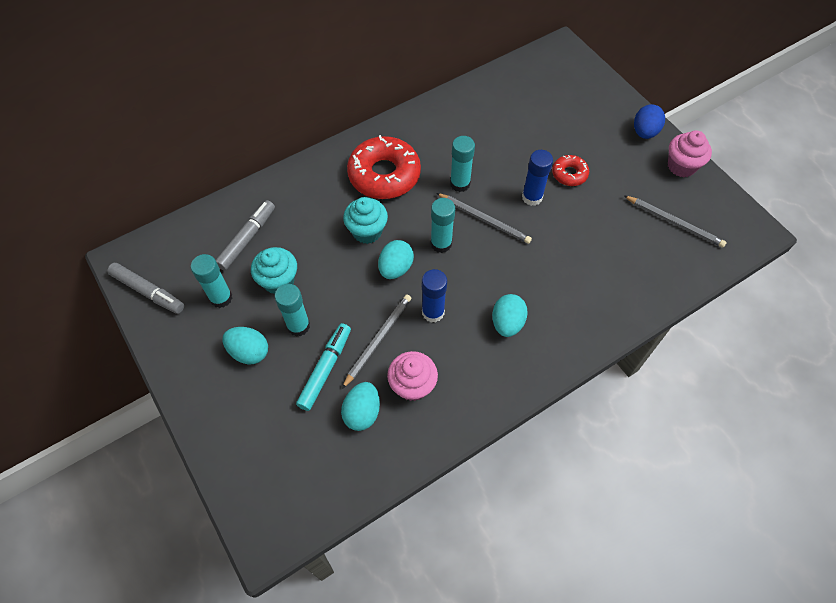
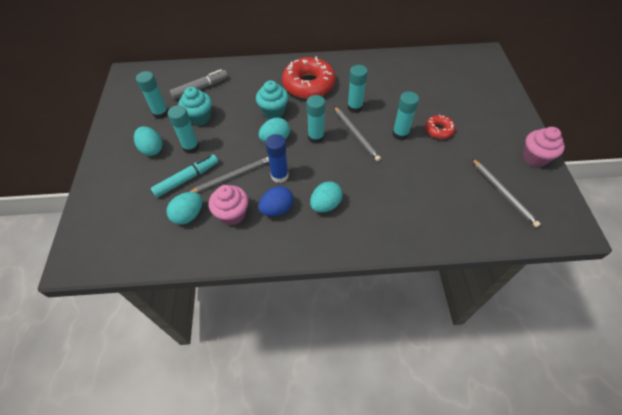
camera: 30 degrees right, 5 degrees down
(148, 292) = (126, 94): grey marker -> none
(532, 197) = (400, 134): blue glue stick -> turquoise glue stick
(644, 132) = (517, 125): blue egg -> blue egg (277, 209)

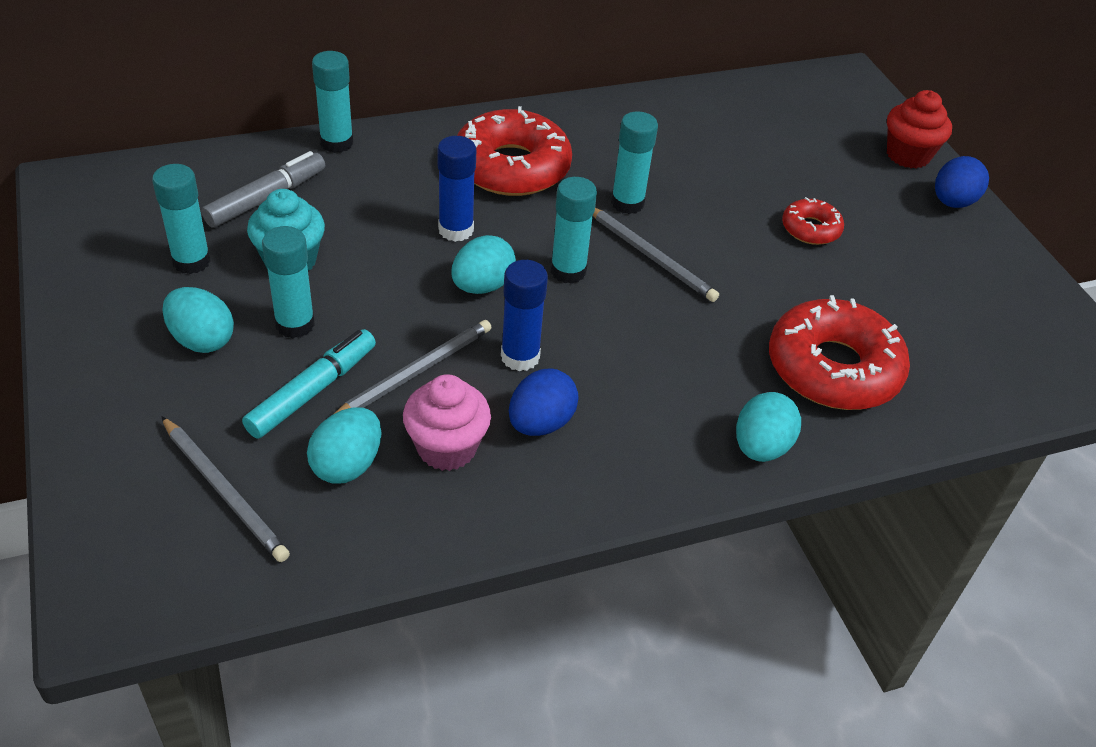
camera: 20 degrees left, 10 degrees down
(273, 111) = (456, 230): turquoise cupcake -> blue glue stick
(325, 205) = (639, 400): turquoise egg -> turquoise egg (761, 447)
(400, 134) = (739, 245): turquoise glue stick -> turquoise glue stick (336, 143)
(424, 203) = (833, 368): none -> red donut
(502, 97) = (908, 155): none -> red cupcake
(503, 193) = (971, 330): grey pencil -> grey pencil (224, 491)
(517, 124) = (952, 202): none -> blue egg
(534, 158) = (1003, 259): pink cupcake -> none

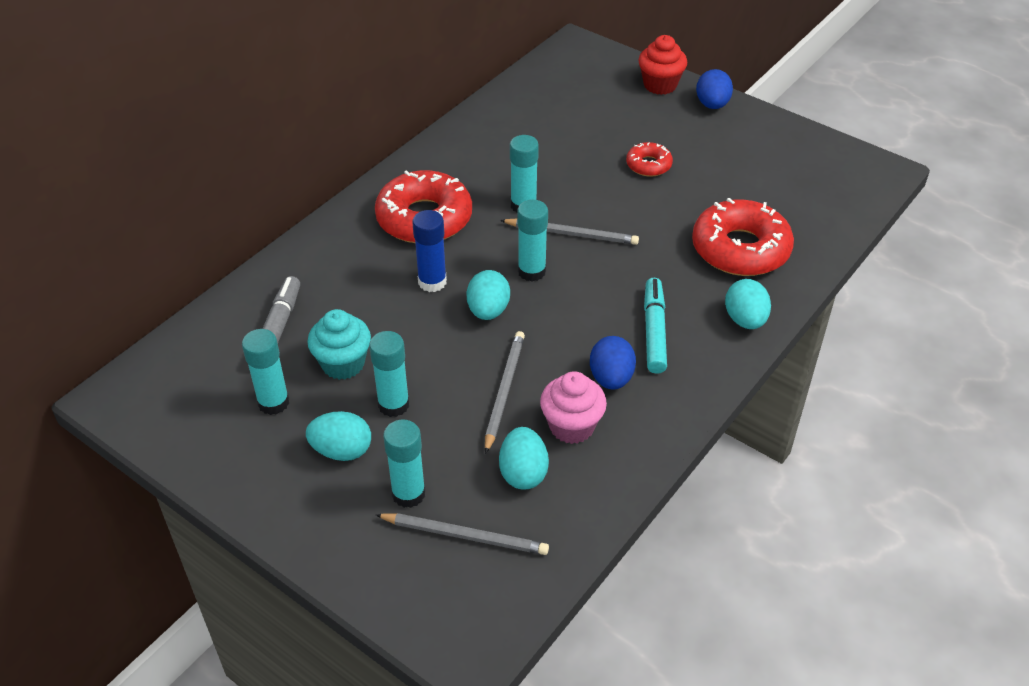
camera: 30 degrees left, 0 degrees up
(313, 391) = (452, 441): turquoise marker -> turquoise marker (654, 331)
(336, 143) = (284, 262): turquoise glue stick -> turquoise glue stick (408, 494)
(520, 357) = (558, 344): blue glue stick -> none

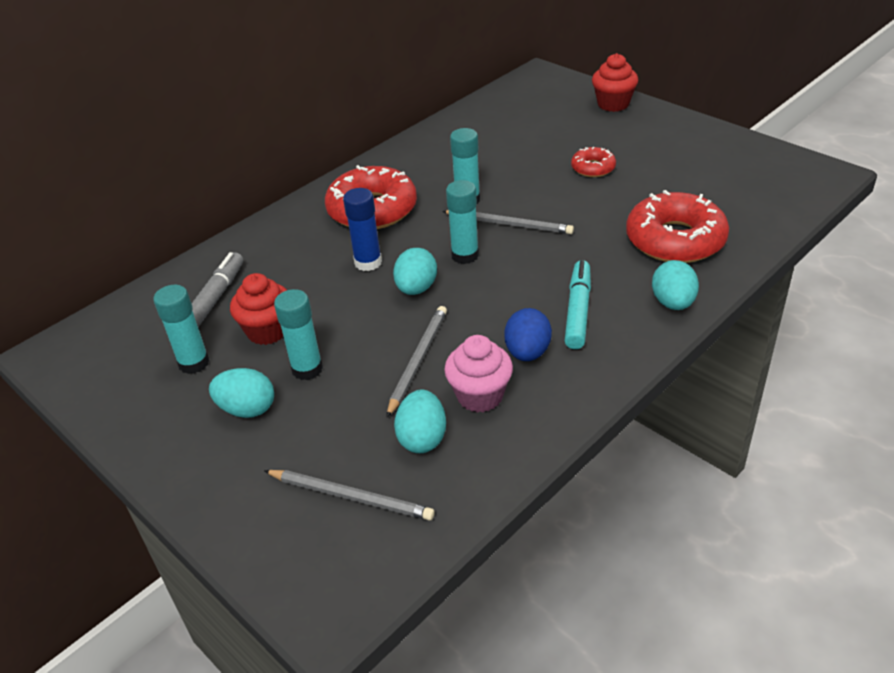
camera: 10 degrees right, 5 degrees down
(343, 364) = (267, 331): turquoise cupcake -> red cupcake
(408, 494) = (303, 453): turquoise glue stick -> none
(712, 105) = (661, 119): blue egg -> none

